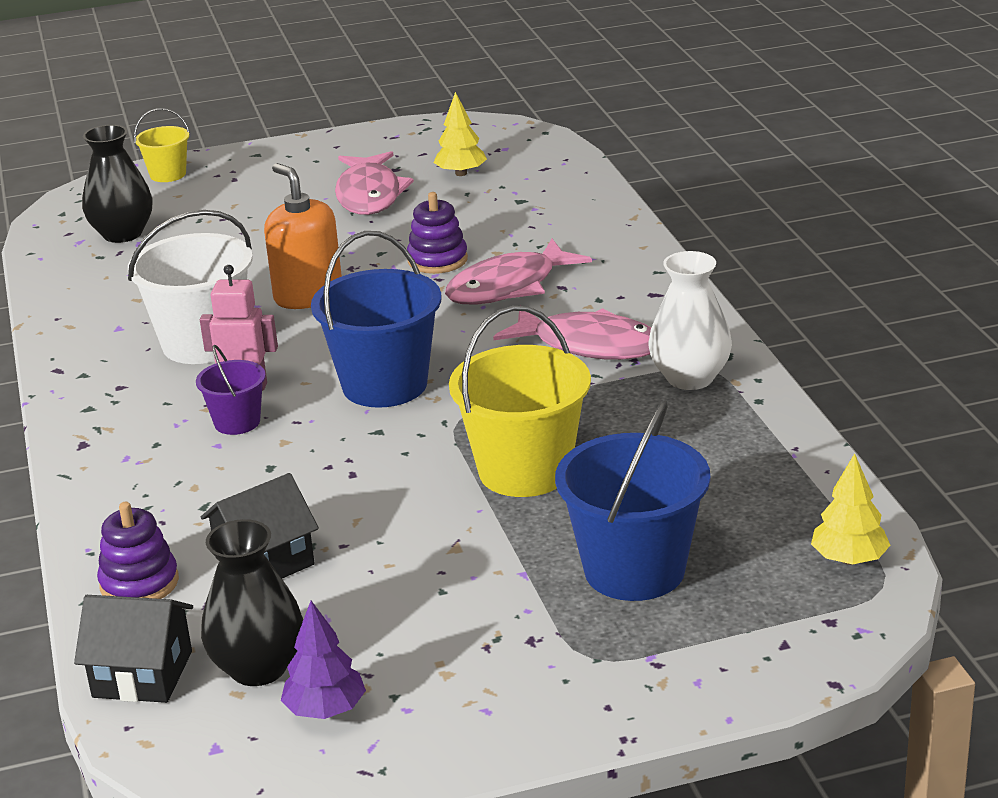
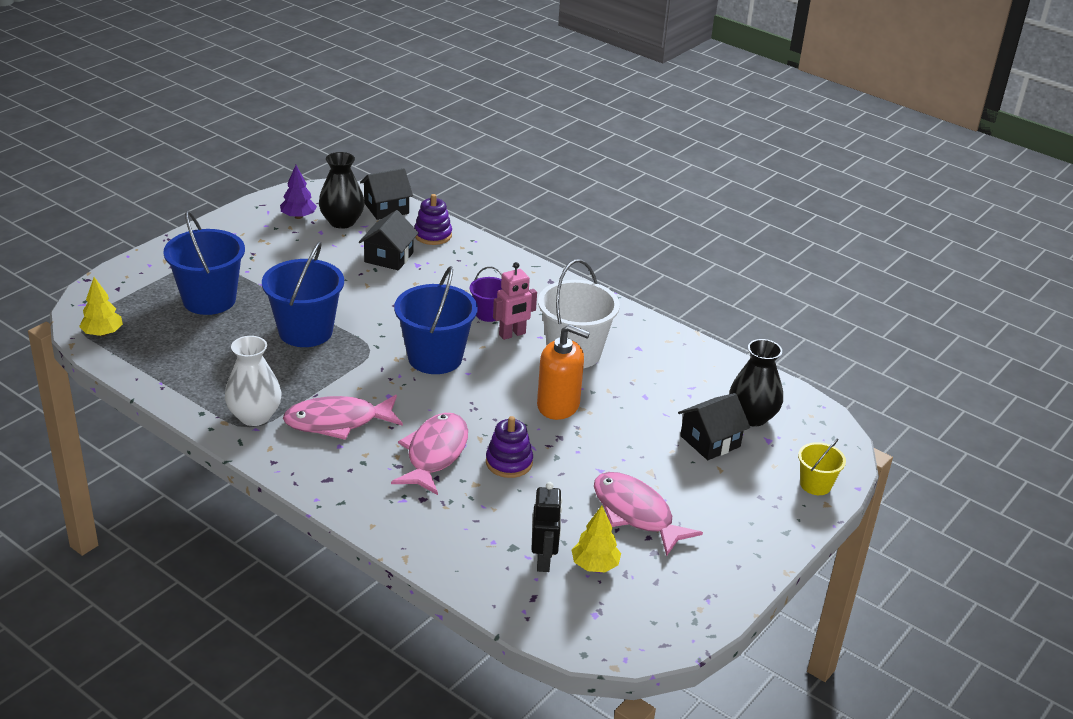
camera: 140 degrees right, 5 degrees up
(203, 226) = (710, 441): none -> black house
(503, 186) = (544, 561): none -> black robot
(525, 471) = (305, 331): yellow bucket -> blue bucket

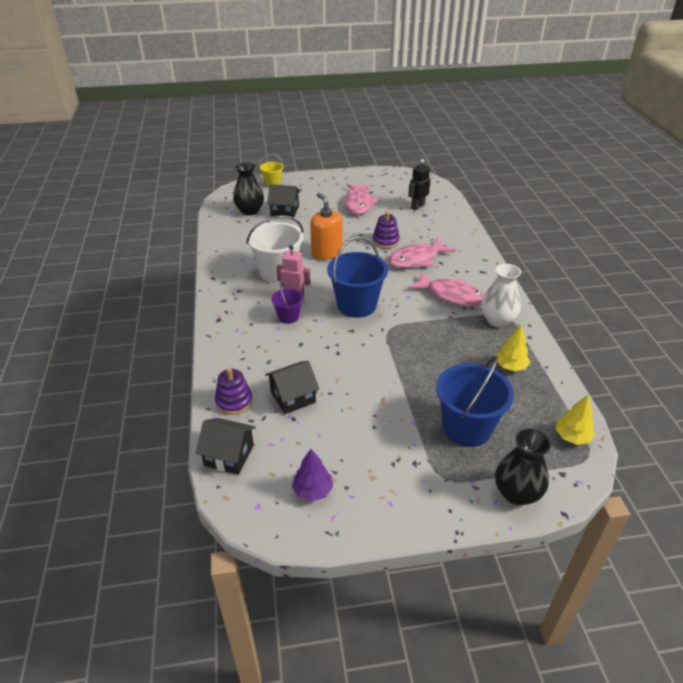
camera: 135 degrees left, 5 degrees up
(305, 331) = (417, 362): blue bucket -> none
(342, 222) = (283, 460): black vase -> black vase (516, 493)
(595, 565) = (399, 198): yellow tree -> yellow tree (510, 366)

